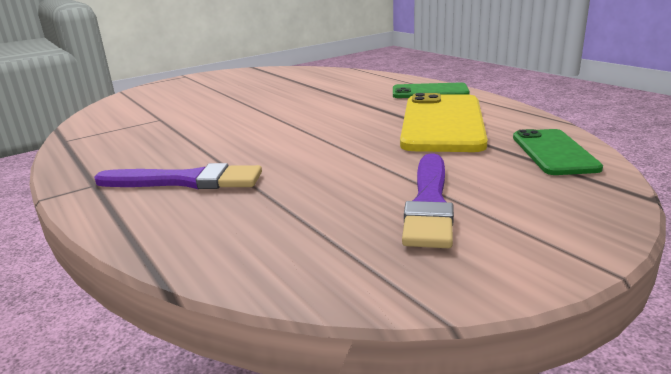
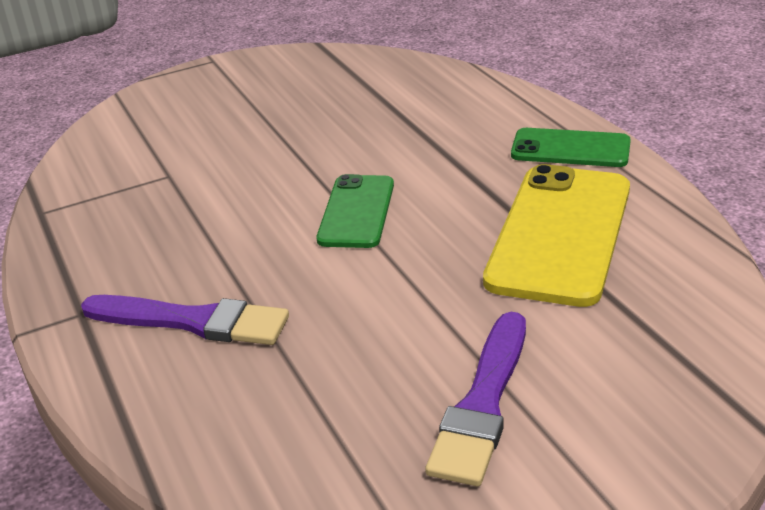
camera: 10 degrees right, 10 degrees up
(554, 152) = (687, 321): green phone -> green phone (357, 212)

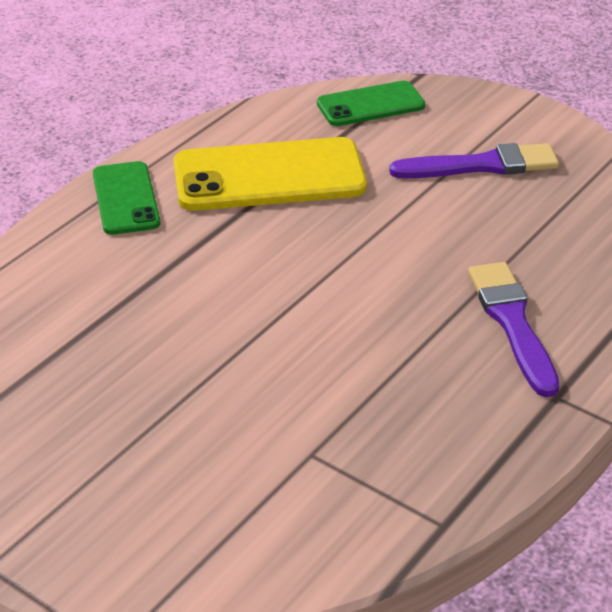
camera: 120 degrees left, 5 degrees up
(357, 212) = (301, 290): green phone -> green phone (370, 105)

